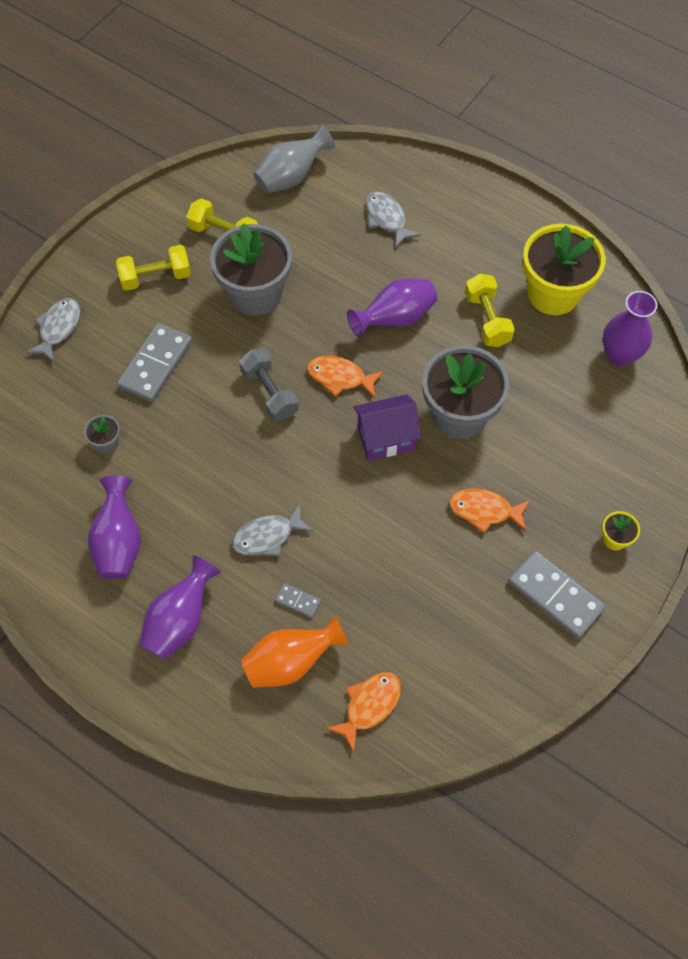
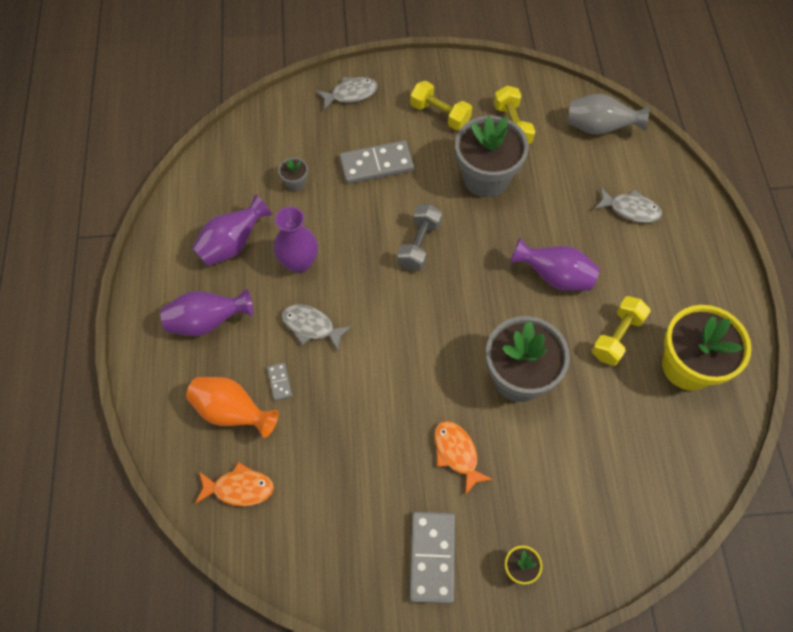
camera: 50 degrees right, 0 degrees up
(340, 377) = (473, 278): orange fish -> none
(386, 438) = (453, 343): purple house -> none
(387, 219) = (630, 209): grey fish -> grey fish turned 90 degrees clockwise
(619, 355) = (684, 455): purple vase -> purple vase (299, 262)

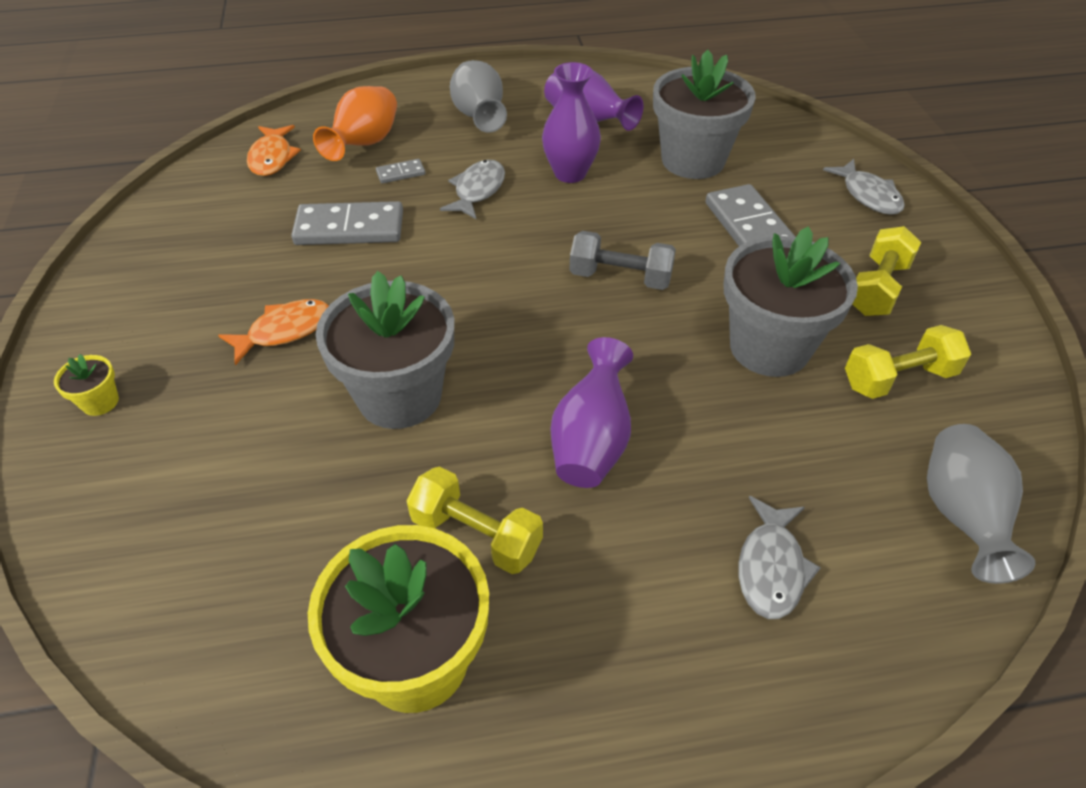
camera: 85 degrees right, 15 degrees down
(207, 322) = (479, 117): purple vase -> grey vase
(295, 183) = (693, 160): grey flower pot -> grey flower pot, size x2.39
(432, 557) = (145, 313): grey domino -> grey domino (349, 228)

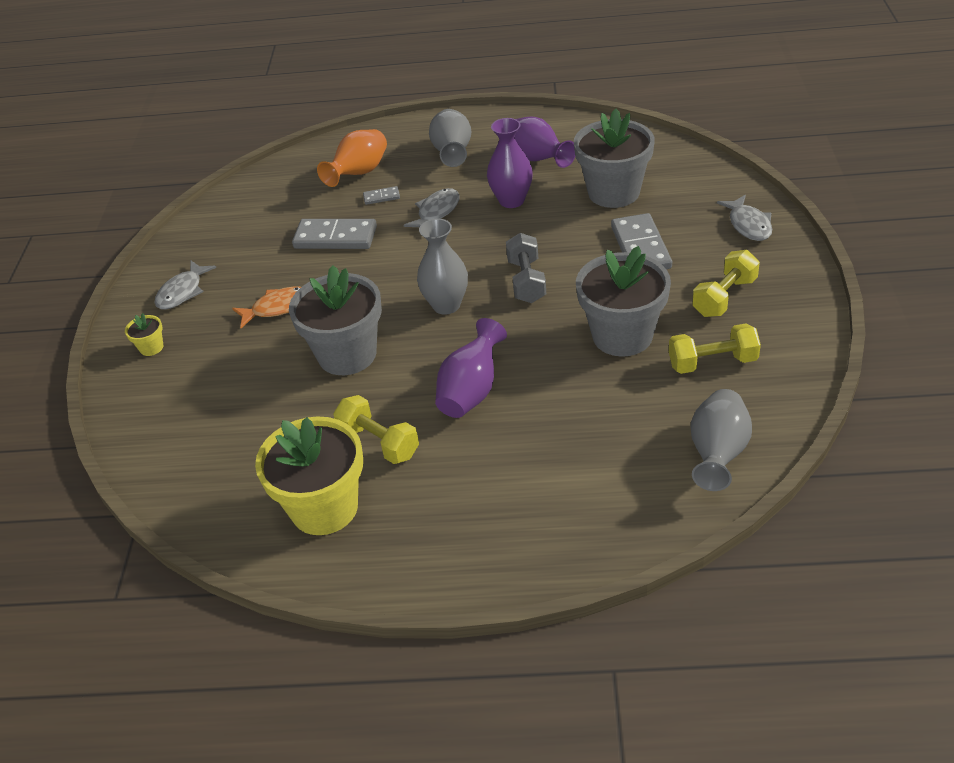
camera: 15 degrees right, 5 degrees down
(272, 158) = (288, 182): orange fish -> none
(522, 315) = (446, 305): none -> grey vase
(620, 277) = (526, 281): grey dumbbell -> grey dumbbell turned 60 degrees clockwise
(771, 567) = (570, 475): grey fish -> grey fish (182, 292)

